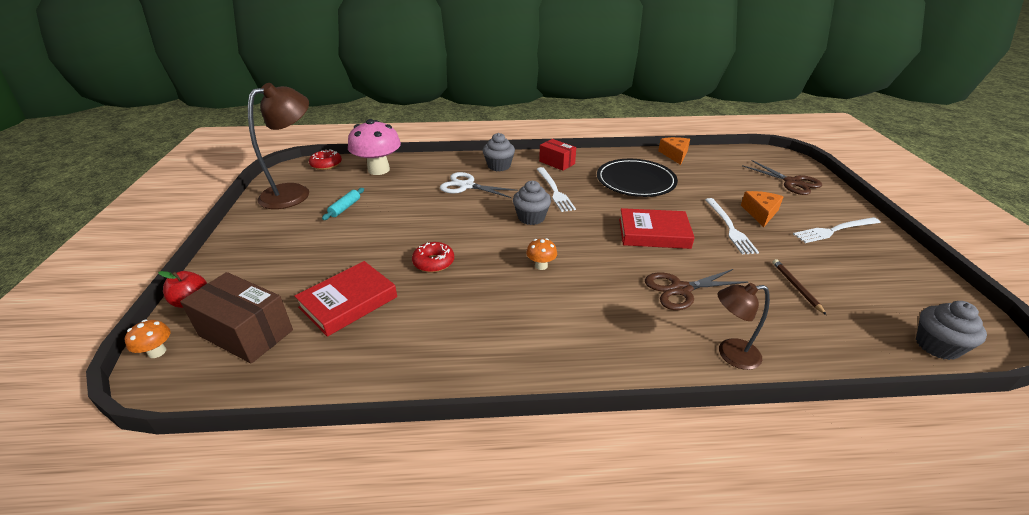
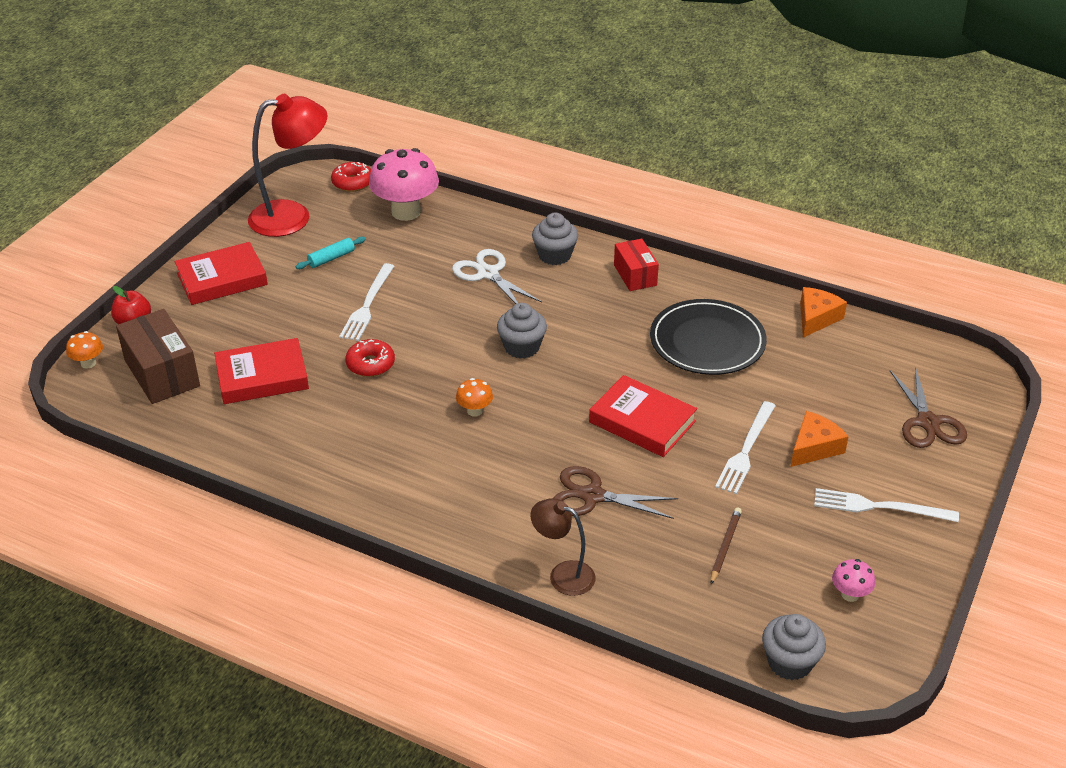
camera: 30 degrees right, 5 degrees up
(261, 245) = (222, 279): none -> red book
(294, 192) = (292, 216): brown lamp -> red lamp
(554, 190) = (587, 319): white fork -> white fork (367, 305)
(897, 285) = (850, 594): none -> pink mushroom

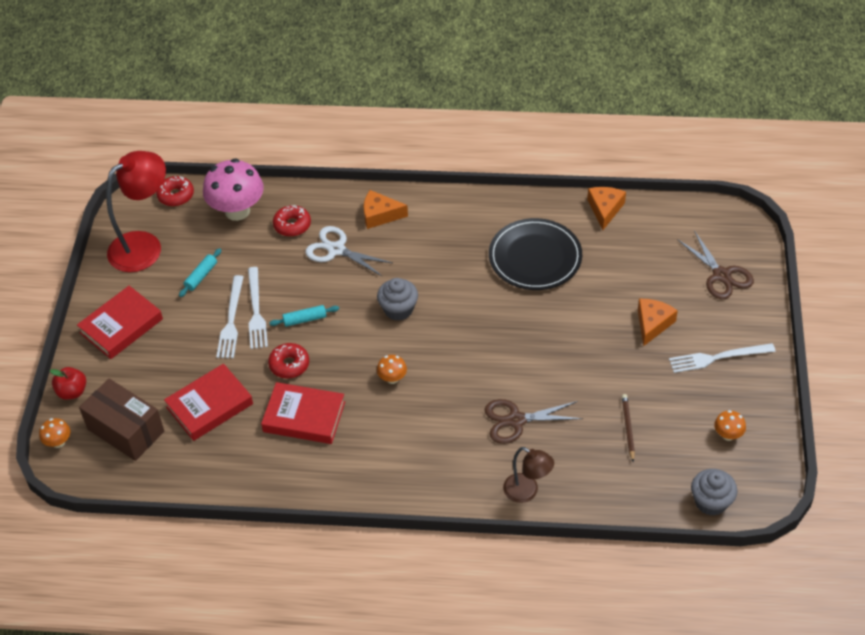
camera: 20 degrees left, 10 degrees up
(414, 327) = (305, 319): none -> turquoise rolling pin
(455, 239) = (292, 225): none -> red donut
(554, 255) = (380, 215): grey cupcake -> orange cheese
(563, 574) = (527, 492): brown lamp -> brown lamp turned 150 degrees counterclockwise
(635, 275) = (452, 214): red box -> none
(642, 421) = (521, 344): red book -> red book (304, 417)
(746, 450) = (606, 343): white fork -> white fork (231, 320)
(850, 594) = (728, 435): pink mushroom -> orange mushroom

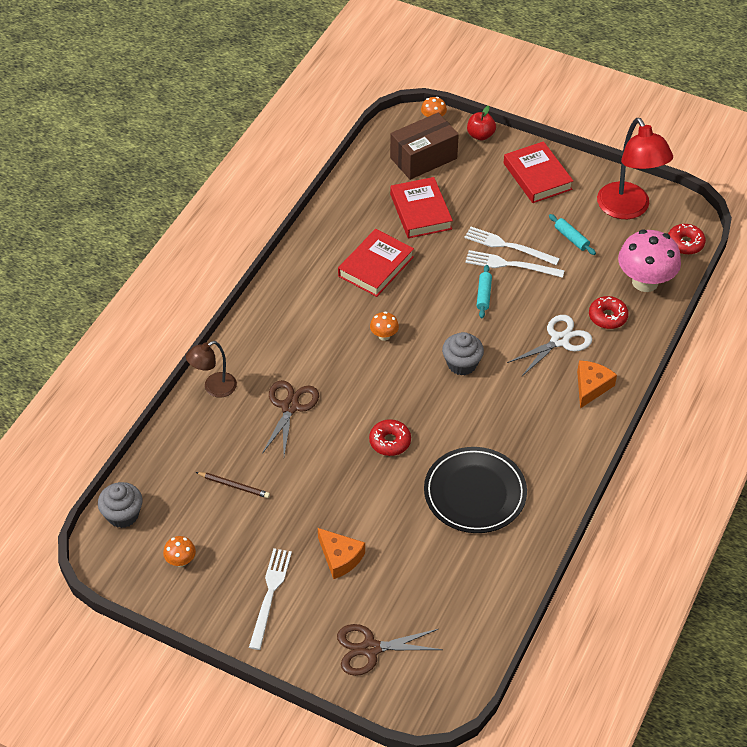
camera: 110 degrees right, 0 degrees up
(289, 365) = (437, 271): red donut -> red donut (390, 441)
(605, 209) = (513, 581): orange cheese -> none

